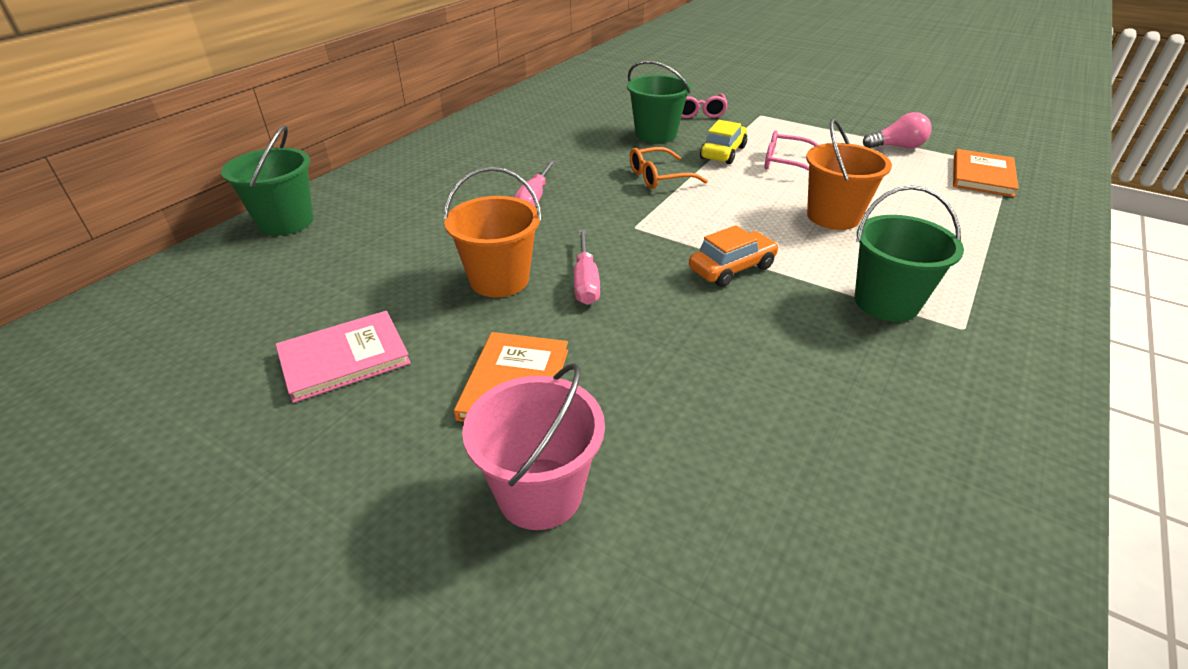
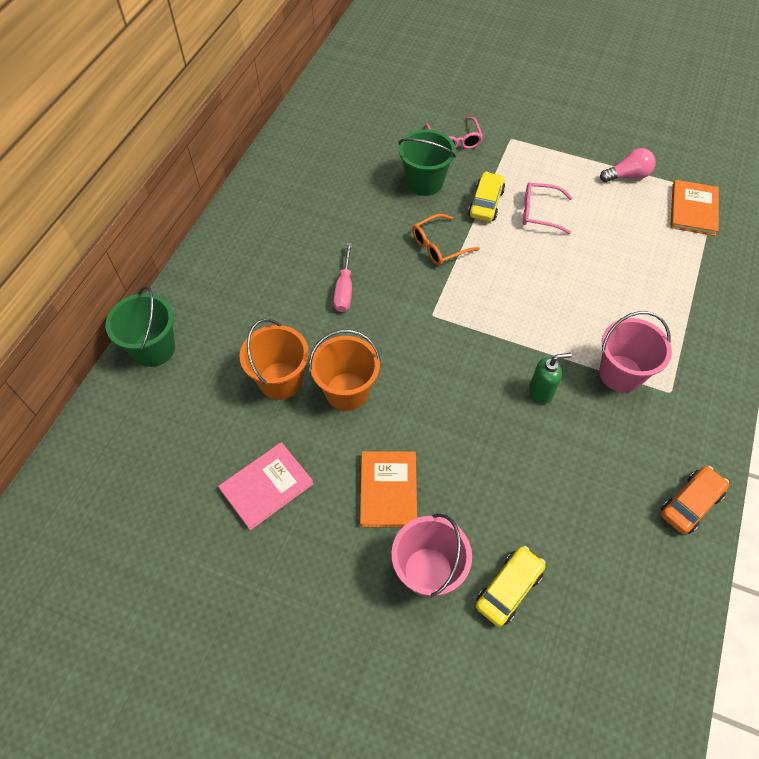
camera: 10 degrees left, 20 degrees up
(585, 282) = (410, 384): pink screwdriver -> none
(672, 539) = (508, 588): none -> yellow car
(731, 268) = (512, 353): orange car -> orange car (690, 503)
(767, 308) = (541, 392): none -> green soap dispenser
(833, 216) = (580, 280): orange bucket -> orange bucket (280, 380)
(886, 302) = (620, 373): green bucket -> pink bucket

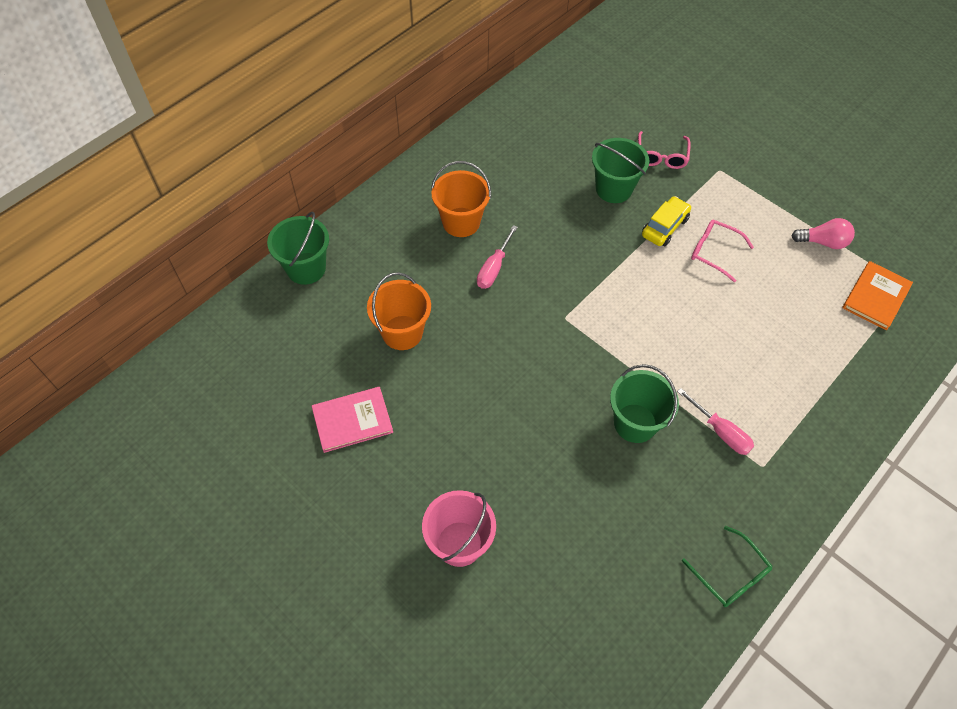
camera: 20 degrees right, 0 degrees up
(347, 391) = (456, 362): orange bucket -> orange bucket (461, 222)
(388, 490) = (455, 461): orange book -> none
(438, 246) = (600, 255): orange glasses -> none
(508, 588) = (524, 585): yellow car -> none
(541, 392) = (635, 423): green soap dispenser -> green bucket
(620, 373) = (721, 432): pink bucket -> pink screwdriver
(690, 503) = (730, 575): orange car -> green glasses

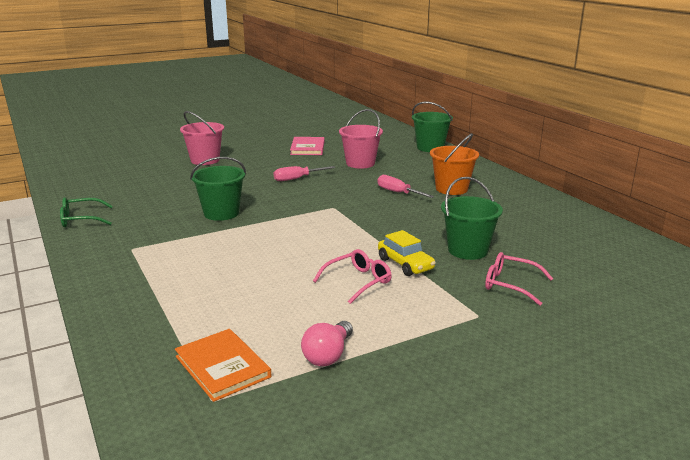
camera: 110 degrees right, 35 degrees down
(402, 332) = (360, 163): orange bucket -> pink bucket
(721, 432) = (177, 240): pink screwdriver -> pink screwdriver (296, 179)

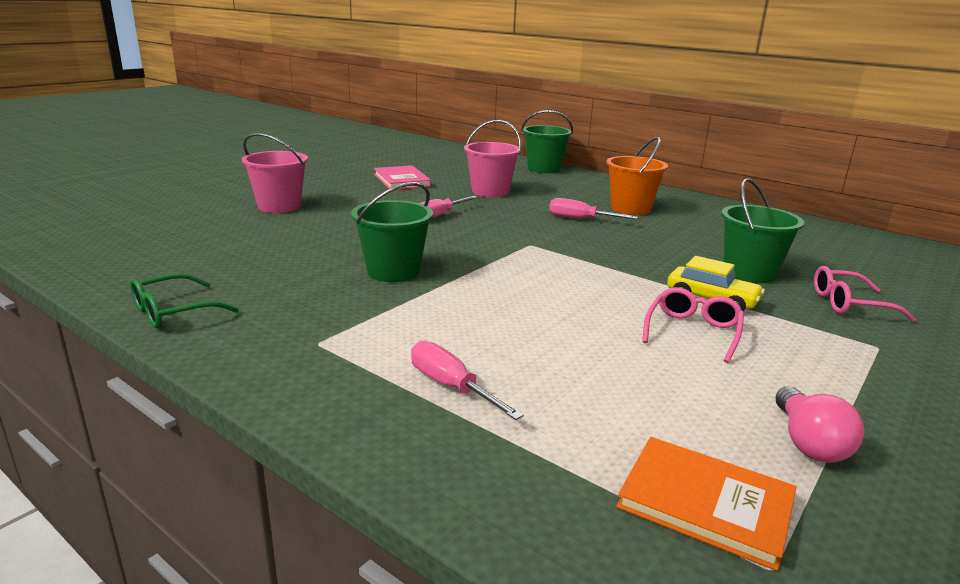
camera: 25 degrees left, 0 degrees up
(171, 284) = (450, 386): none -> pink screwdriver

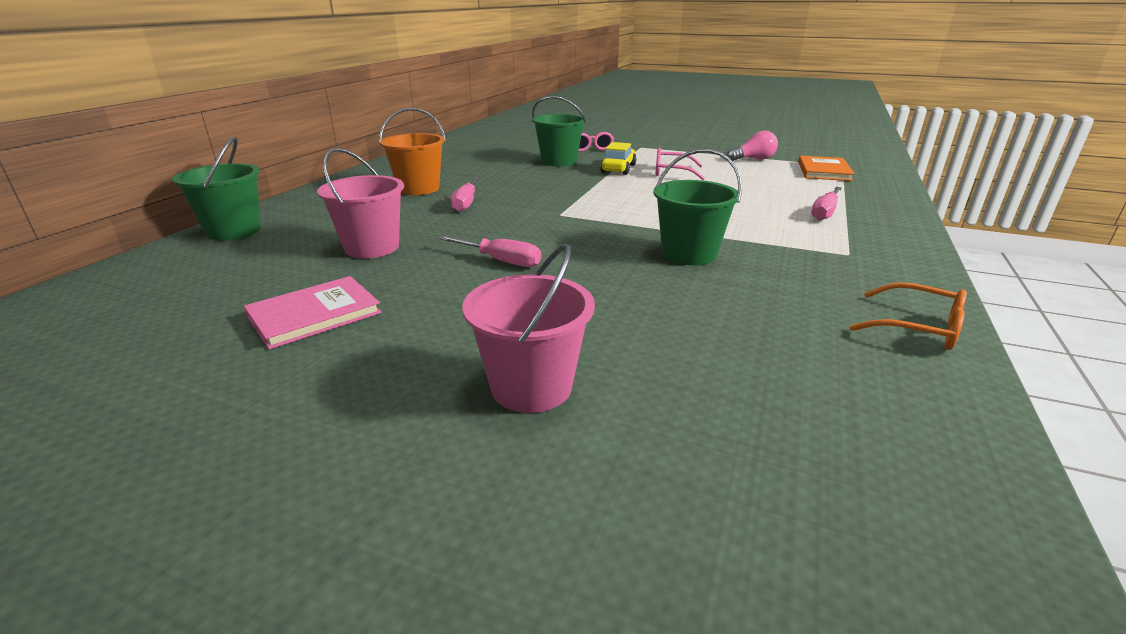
camera: 105 degrees left, 5 degrees up
(173, 312) = (918, 328): green glasses -> orange glasses

